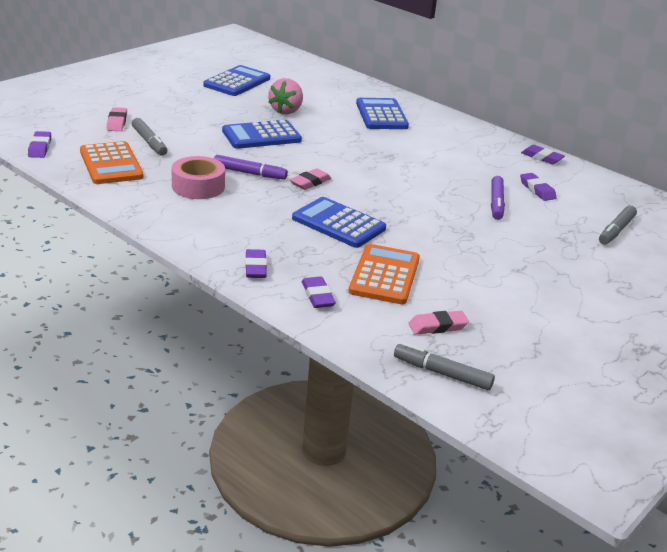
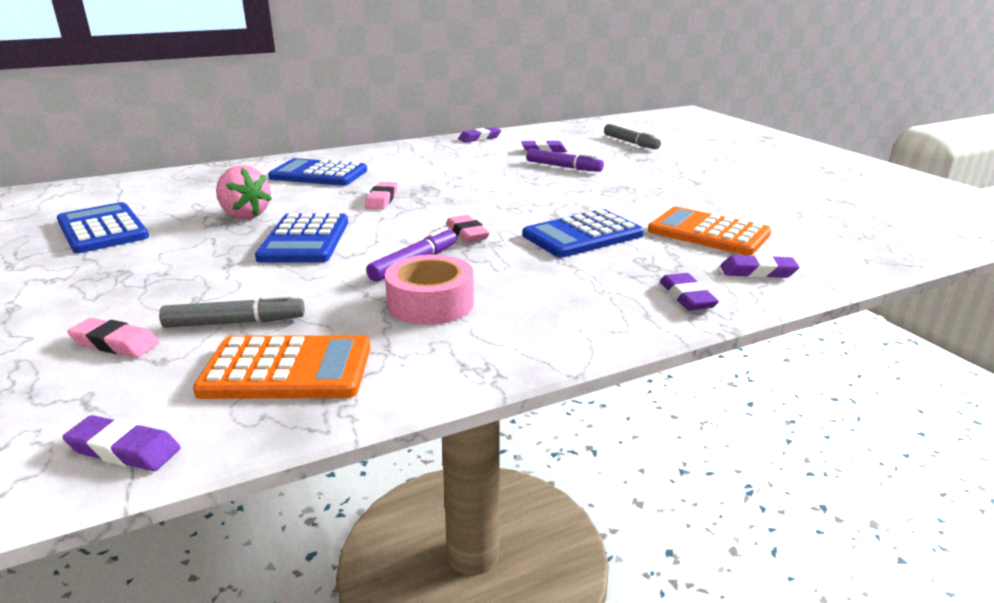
camera: 65 degrees left, 5 degrees down
(255, 267) = (687, 297): purple eraser -> purple eraser turned 60 degrees clockwise
(437, 326) = (811, 228): pink eraser -> pink eraser (381, 199)
(442, 373) = (901, 240): grey marker -> none

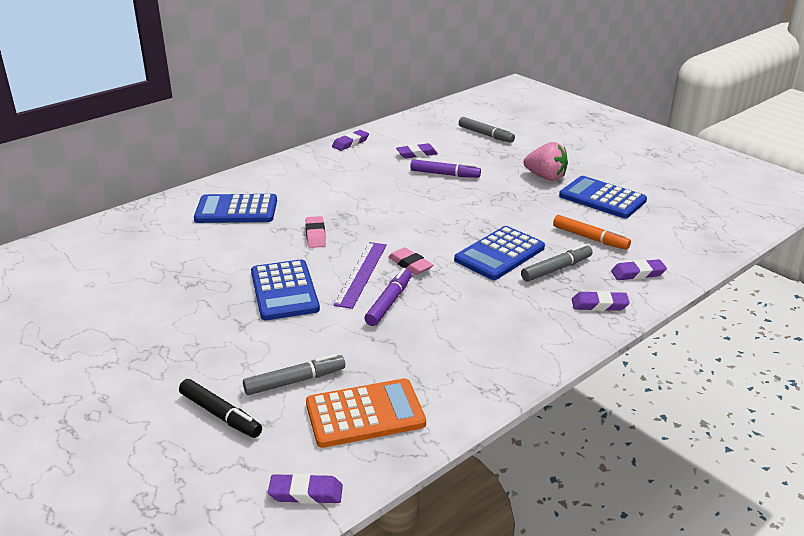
camera: 15 degrees left, 5 degrees up
(102, 229) = (96, 304): blue calculator -> blue calculator (602, 198)
(115, 343) = (220, 415): pink eraser -> black marker
(244, 215) = (210, 270): pink strawberry -> pink strawberry (545, 177)
(404, 235) = (361, 274): none -> purple ruler
(430, 303) = (426, 339): pink tape -> none
(647, 256) = (556, 269): none -> grey marker
(687, 297) = (599, 305): purple eraser -> purple eraser turned 60 degrees counterclockwise
(708, 233) = (590, 238): orange calculator -> orange marker

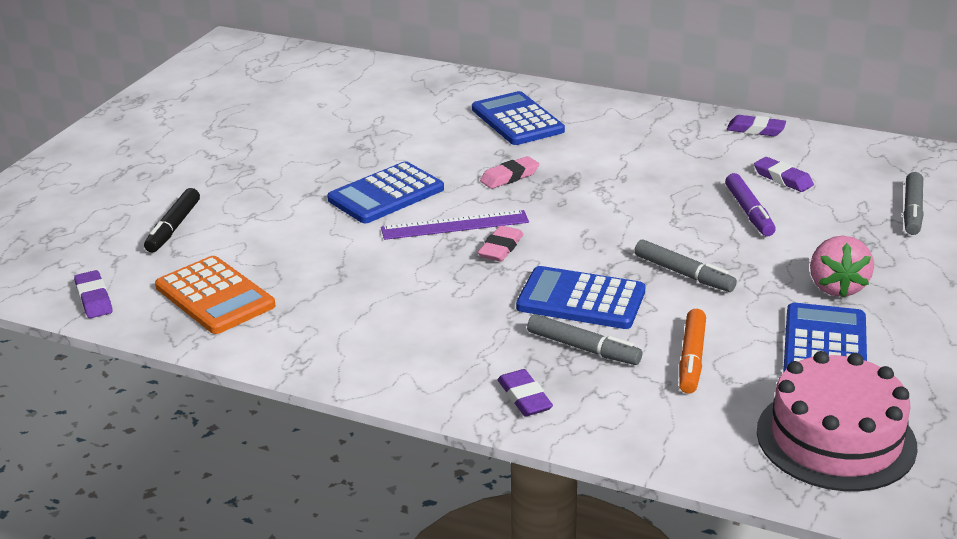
camera: 65 degrees right, 0 degrees up
(295, 381) = (242, 246): grey marker -> grey marker (683, 274)
(389, 302) = (412, 257): purple marker -> none
(638, 273) = (632, 415): purple eraser -> none
(688, 222) = (835, 438): none -> pink cake

